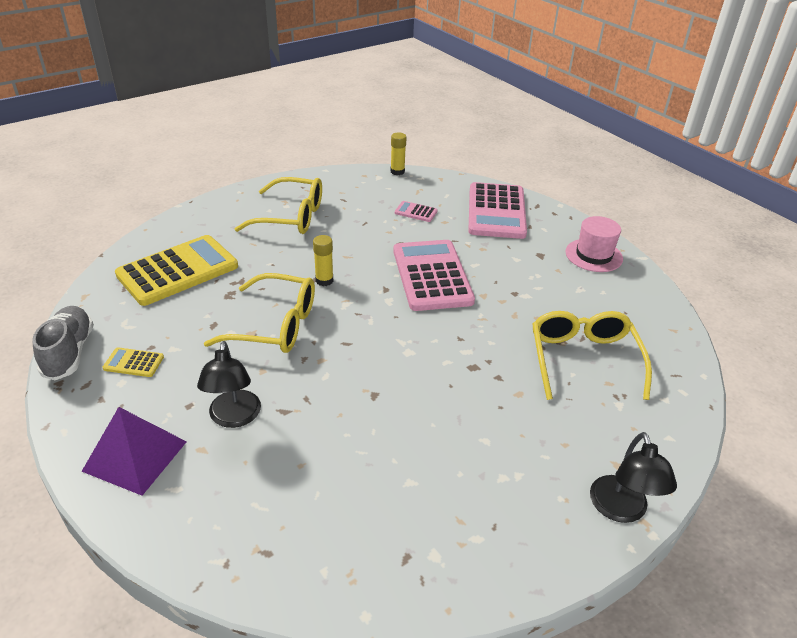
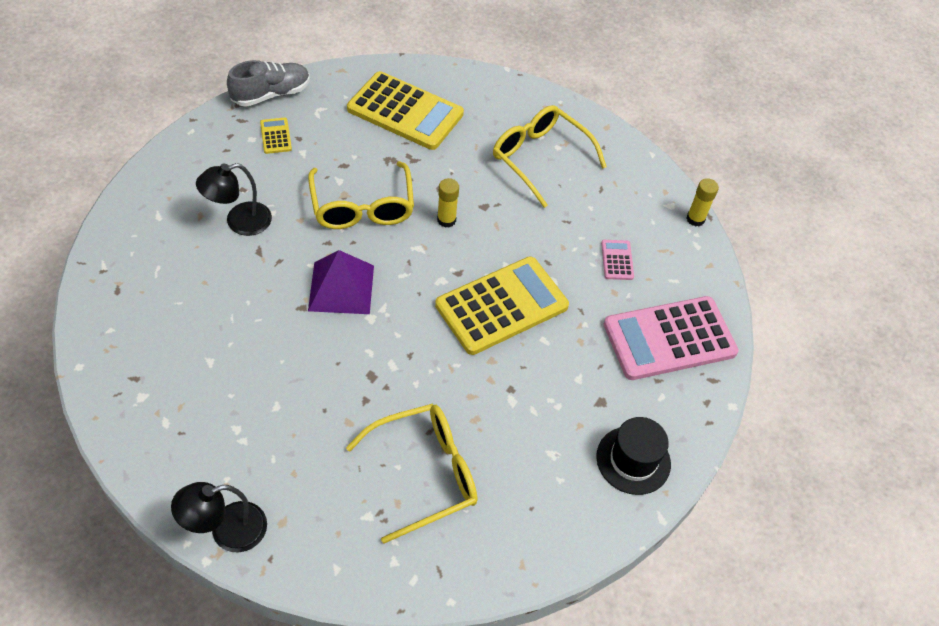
camera: 65 degrees right, 15 degrees up
(135, 456) = (181, 180): purple pyramid -> purple pyramid (341, 287)
(291, 217) = (540, 158): yellow glasses -> yellow glasses turned 150 degrees clockwise
(432, 276) = (501, 306): pink calculator -> yellow calculator
(593, 255) = (633, 460): pink hat -> black hat

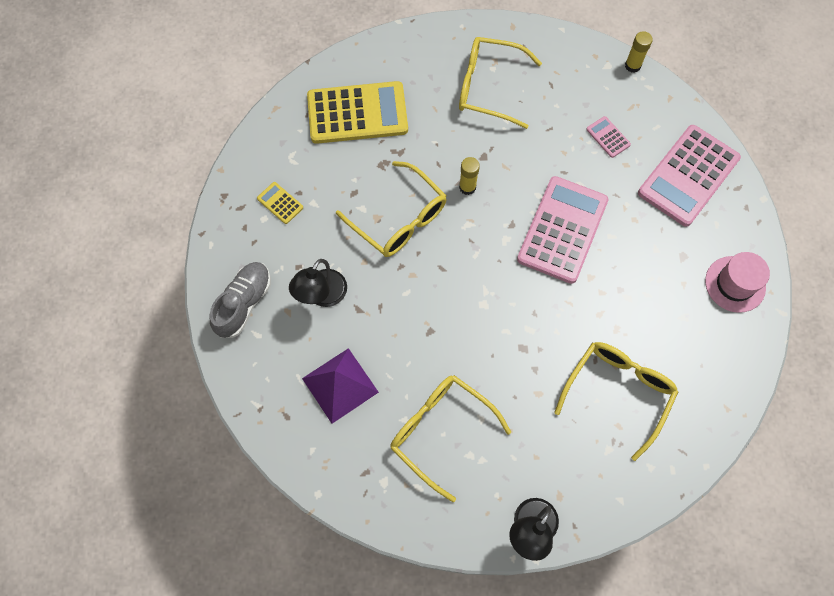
camera: 30 degrees left, 15 degrees up
(230, 391) = (440, 431): none -> yellow glasses
(271, 94) = (241, 168): grey shoe -> grey shoe (244, 303)
(341, 287) = (443, 295): purple pyramid -> purple pyramid (340, 385)
(501, 306) = (562, 230): yellow calculator -> pink calculator
(633, 460) = (735, 284): black hat -> pink hat

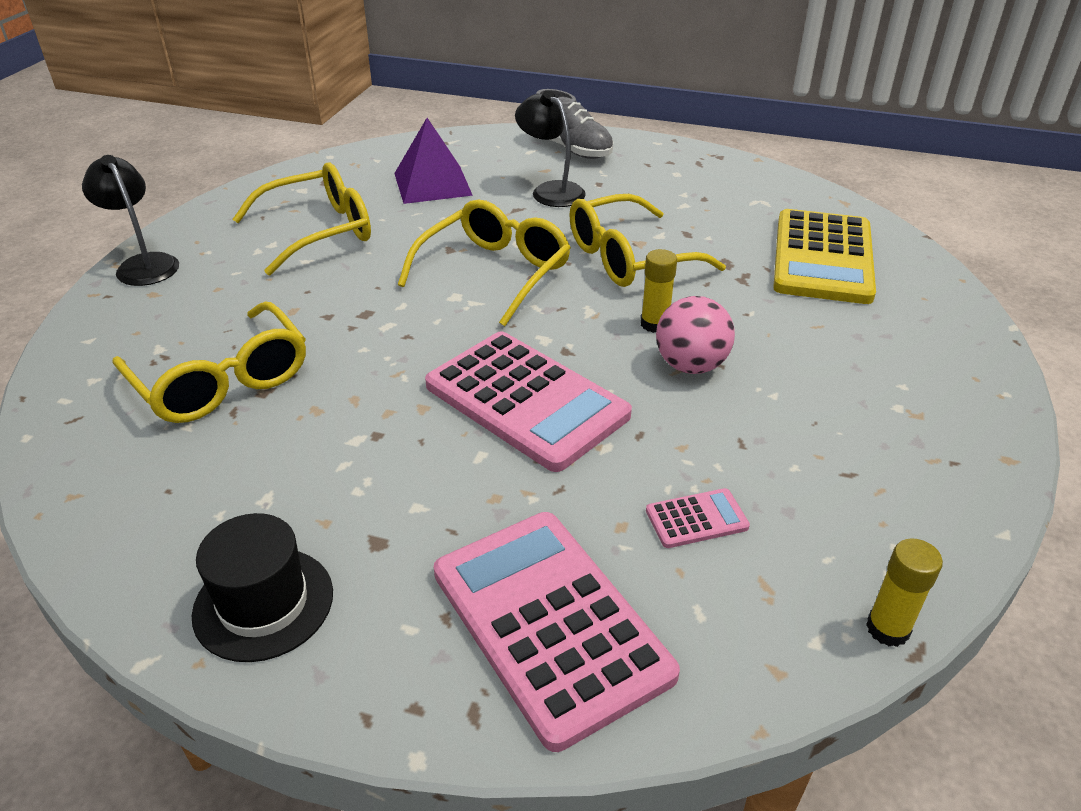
camera: 110 degrees right, 30 degrees down
(280, 203) = (694, 185): yellow calculator -> none
(488, 87) = (853, 391): yellow glasses -> yellow glasses (495, 272)
(498, 161) = (690, 365): none -> pink ball
(735, 284) = (263, 603): pink hat -> black hat

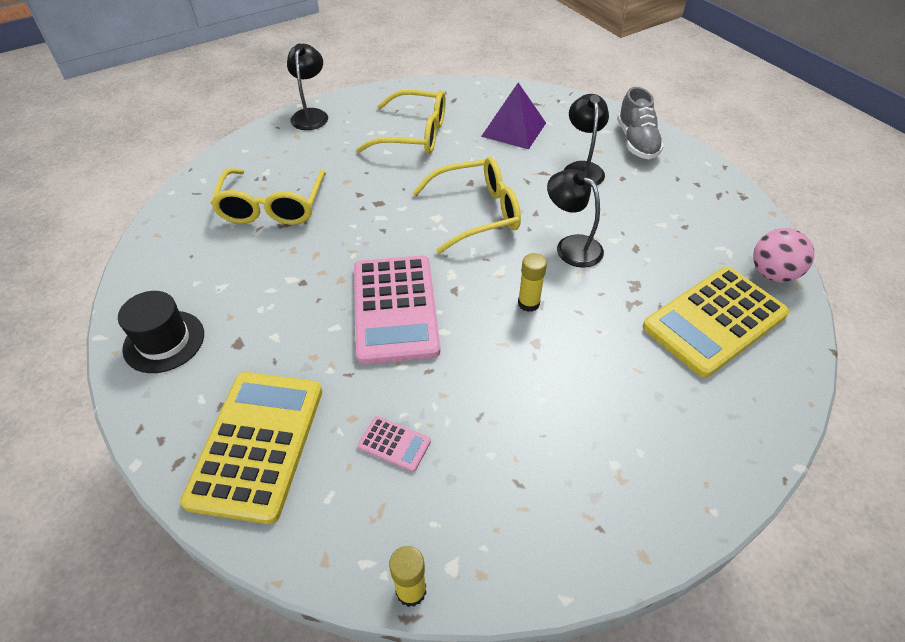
camera: 40 degrees right, 10 degrees up
(550, 623) = (257, 444): pink calculator -> yellow calculator
(628, 258) = (571, 246): yellow glasses -> black lamp
(690, 365) = (514, 345): pink ball -> pink ball (772, 274)

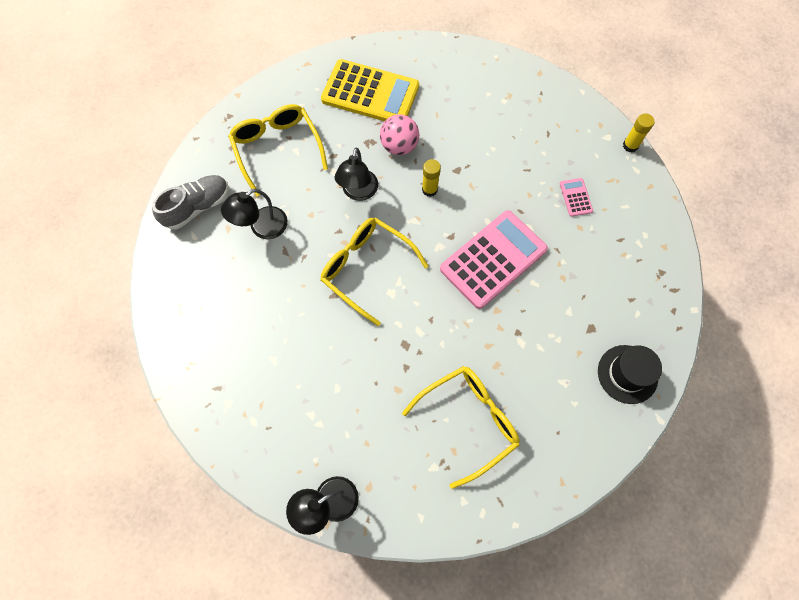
camera: 125 degrees left, 20 degrees up
(257, 444) = (632, 260): yellow calculator -> none
(414, 134) = (297, 383): yellow glasses -> yellow glasses (277, 148)
(514, 129) = (236, 306): purple pyramid -> none
(772, 274) = (305, 78): pink ball -> pink ball (399, 146)

